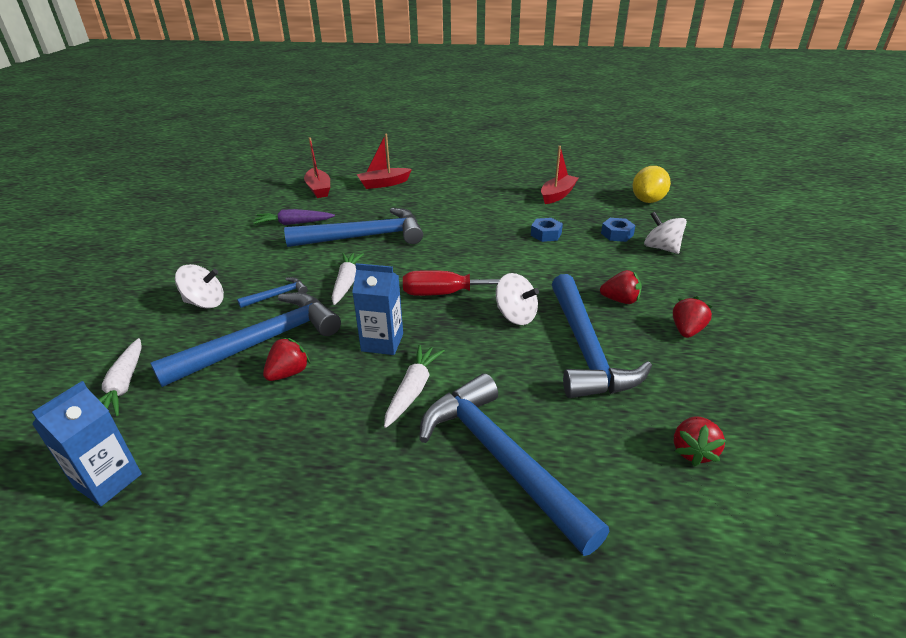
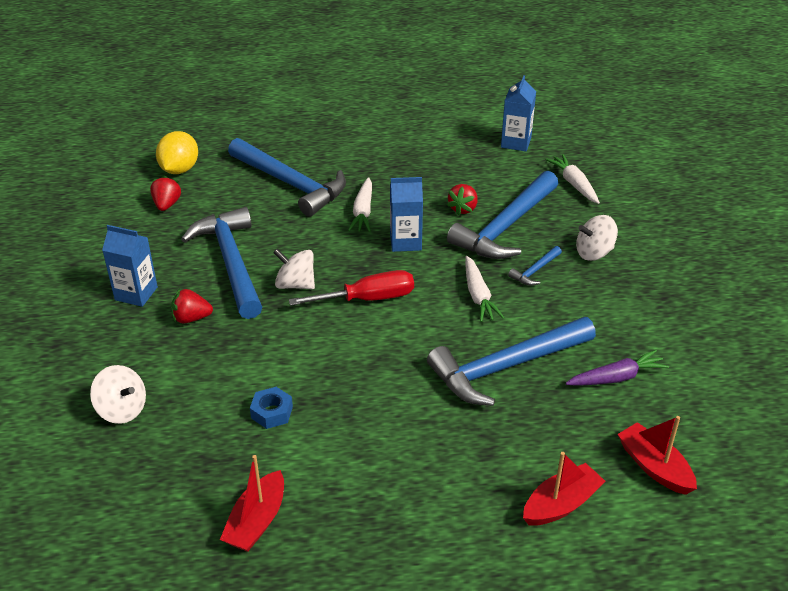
camera: 165 degrees right, 5 degrees up
(617, 234) = (175, 429): blue nut -> none
(648, 200) = (106, 530): yellow lemon -> yellow lemon (179, 169)
(686, 330) = (136, 293): red strawberry -> blue carton

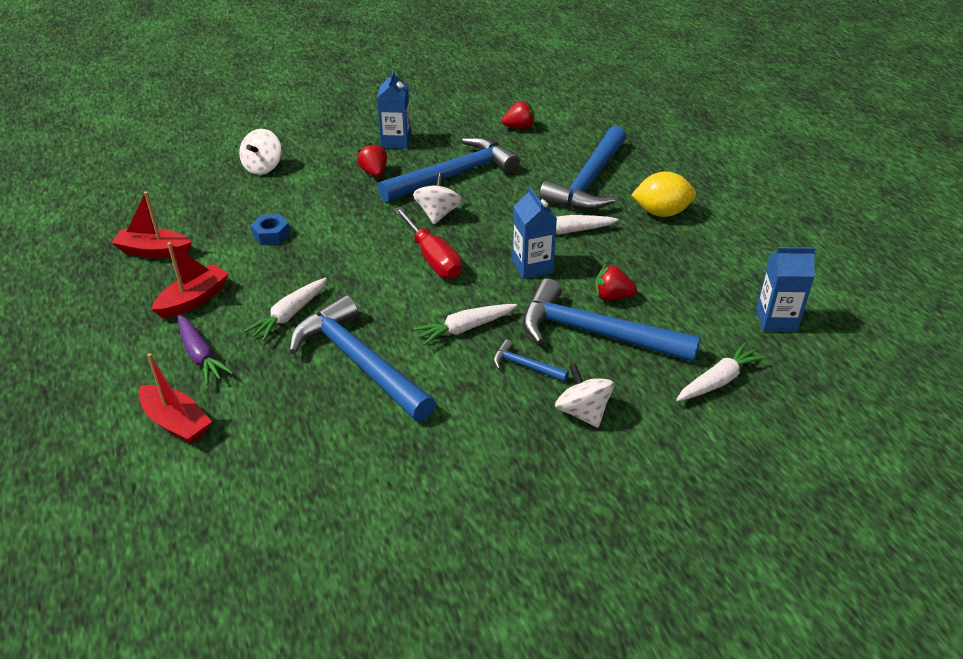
camera: 75 degrees right, 0 degrees up
(179, 169) = (574, 121): yellow lemon -> yellow lemon (661, 213)
(421, 409) = (289, 315): none -> white carrot
(617, 377) = (363, 450): purple carrot -> purple carrot (201, 356)
(654, 467) = (231, 491): red boat -> red boat (193, 299)

